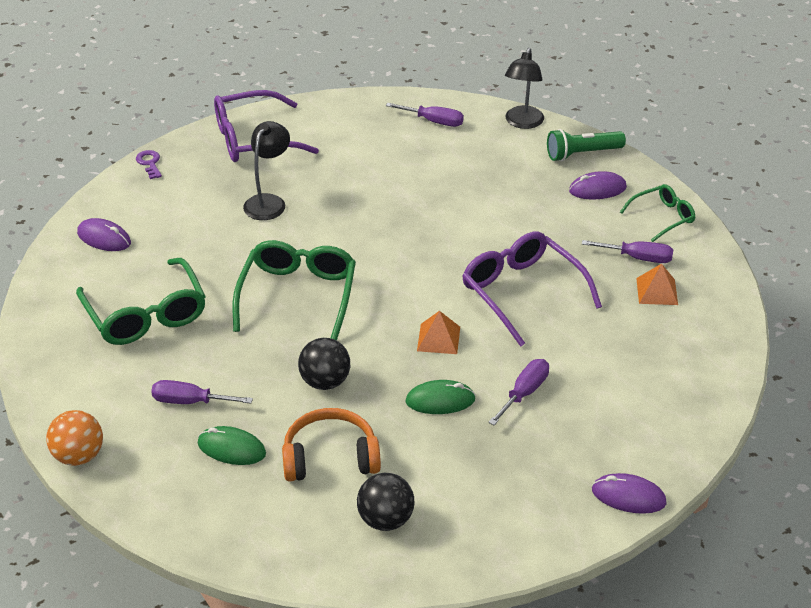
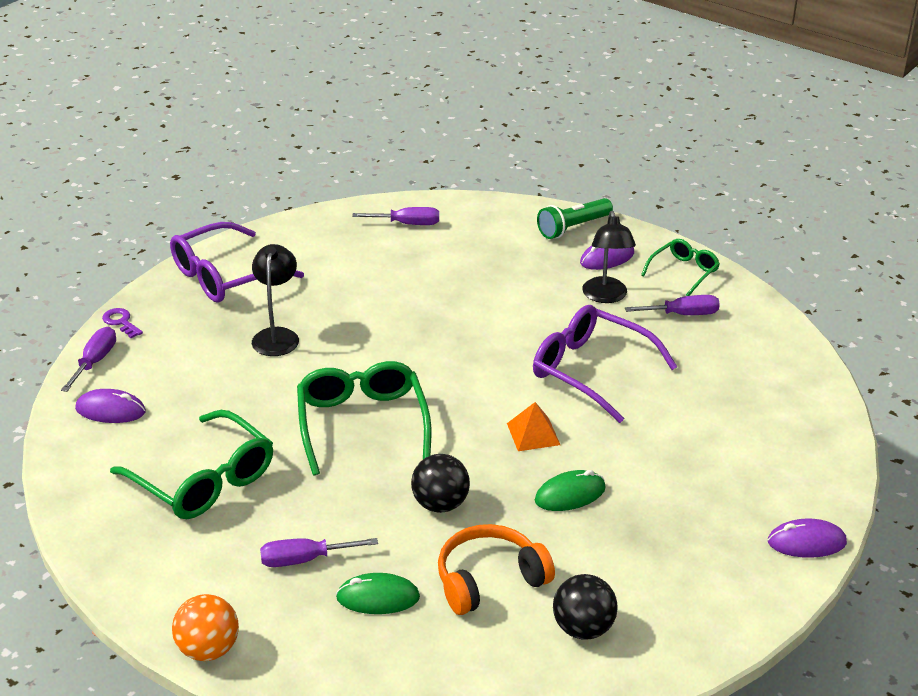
camera: 20 degrees left, 5 degrees down
(522, 123) = (497, 209): black lamp -> black lamp (606, 296)
(524, 393) = (649, 467): purple screwdriver -> purple screwdriver (95, 361)
(657, 291) = (719, 341): orange pyramid -> none

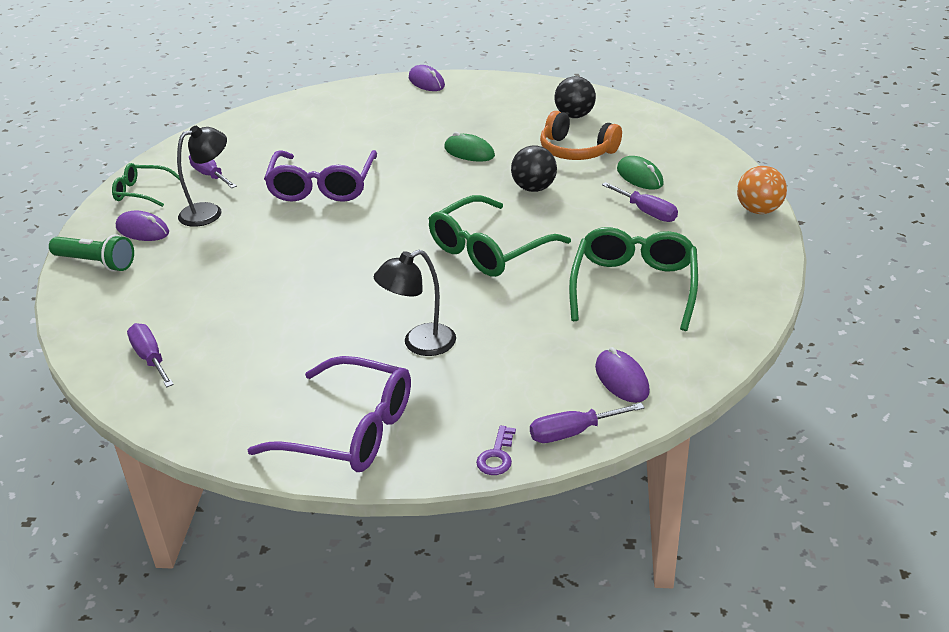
camera: 120 degrees left, 0 degrees up
(533, 434) = (422, 183): orange pyramid -> none

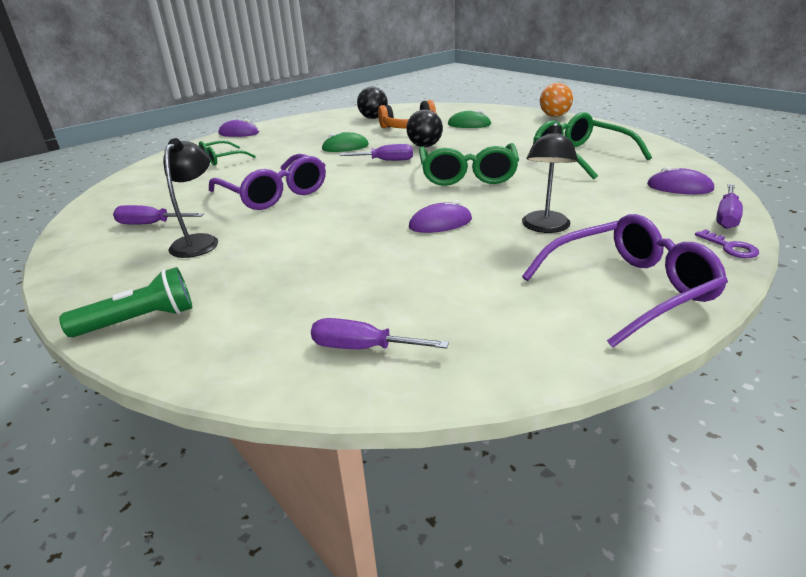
camera: 45 degrees left, 5 degrees down
(142, 192) = (92, 258): green glasses -> green glasses (222, 159)
(142, 230) = (149, 278): purple mouse -> purple mouse (440, 223)
(647, 212) = (508, 133): purple screwdriver -> purple screwdriver (386, 161)

